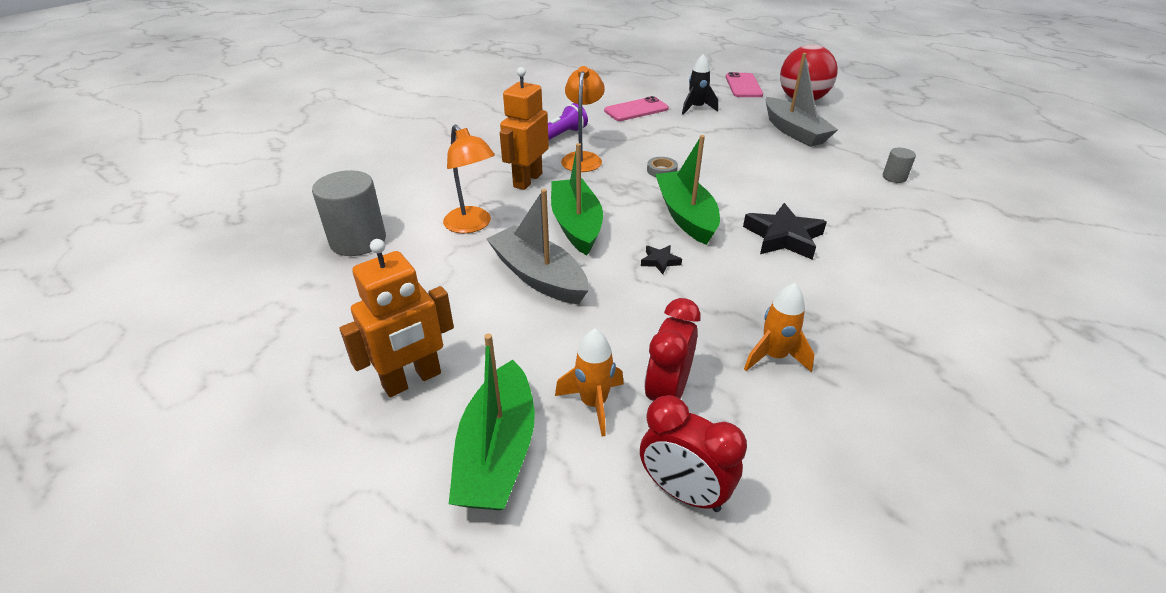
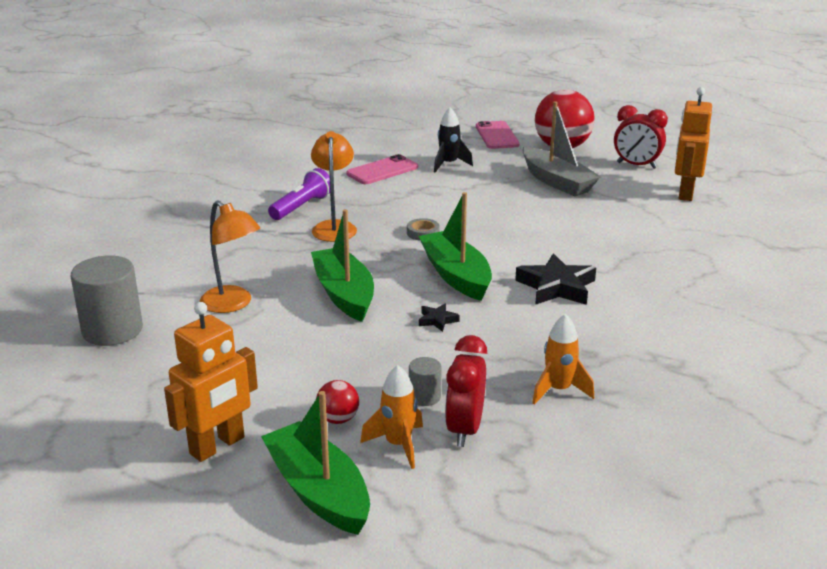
camera: 10 degrees left, 10 degrees down
(497, 452) = (318, 491): green boat -> green boat turned 150 degrees clockwise
(527, 180) = (279, 254): orange robot -> orange robot (685, 193)
(538, 276) = (317, 345): grey boat -> none
(539, 363) = (338, 419): none -> red ball
(683, 492) = (492, 500): red clock -> red clock (636, 165)
(894, 177) = (661, 220): grey cylinder -> grey cylinder (424, 397)

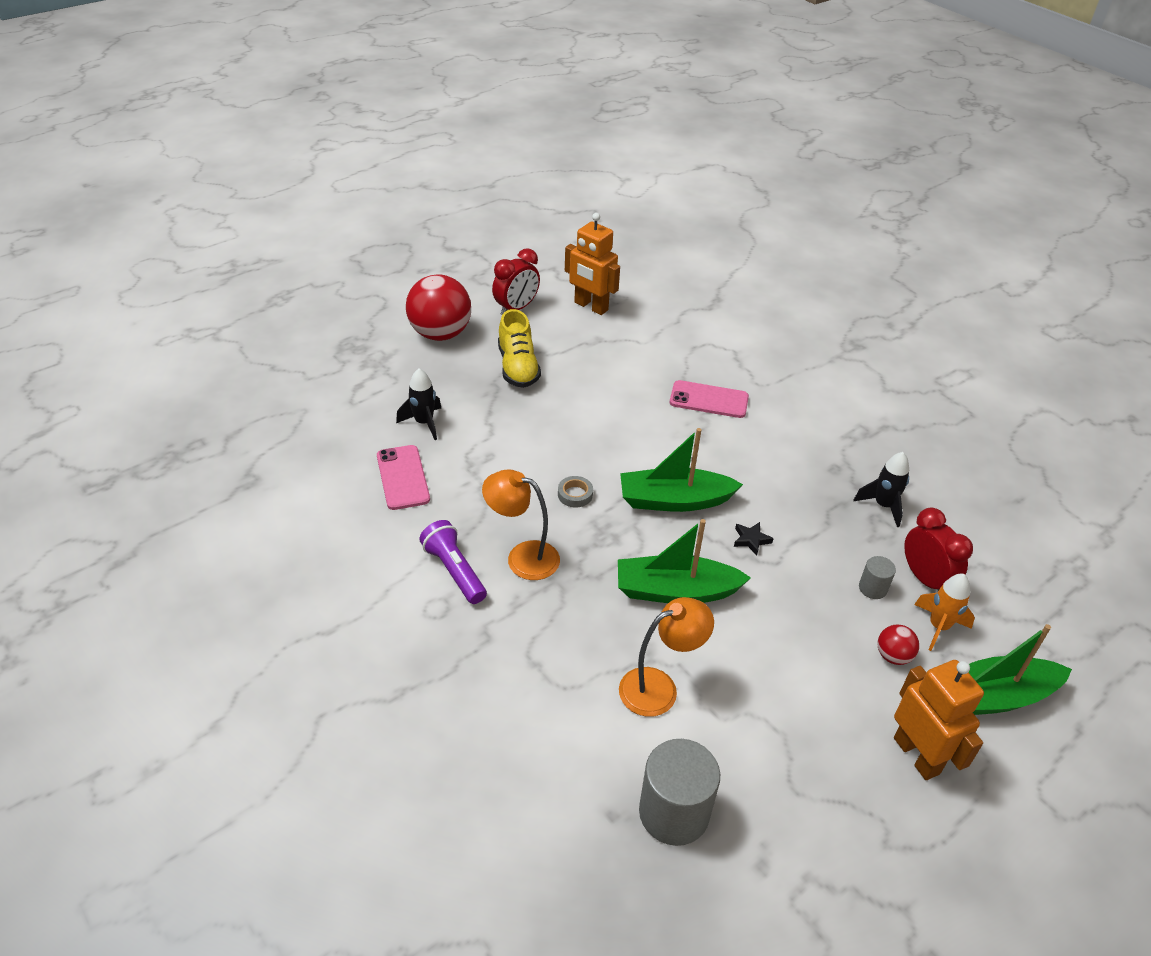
camera: 70 degrees left, 15 degrees up
(465, 429) = (925, 579): red clock -> red clock turned 150 degrees counterclockwise
(497, 136) = (376, 364): pink phone -> pink phone (709, 400)
(556, 287) = (723, 446): black star -> none
(557, 182) = (518, 367): grey boat -> yellow shoe
(558, 390) = (883, 506): orange rocket -> black rocket

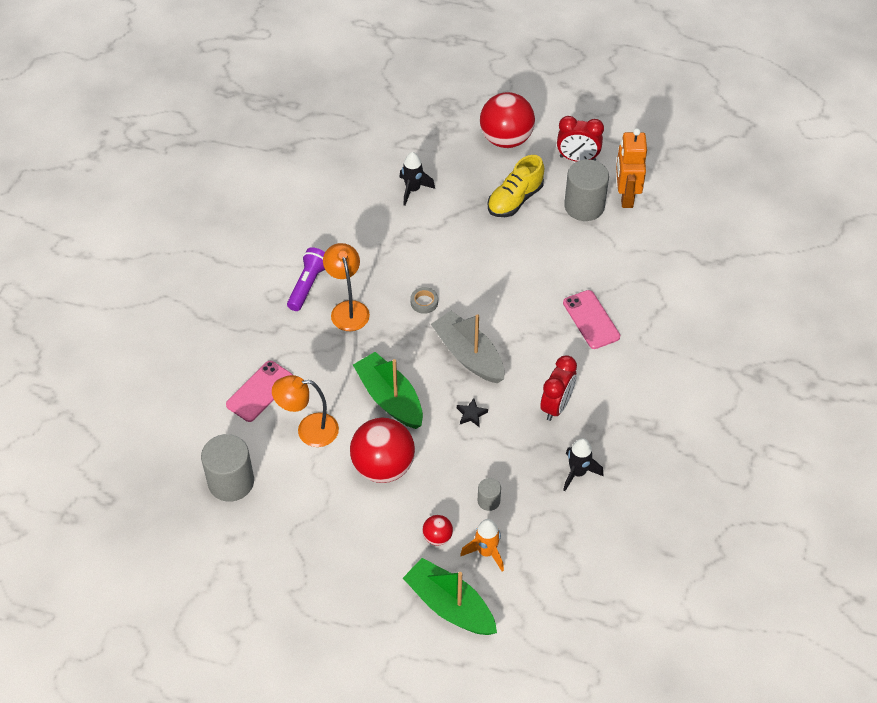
camera: 55 degrees right, 10 degrees up
(403, 477) = (357, 212): pink phone -> pink phone (260, 391)
(574, 334) = (584, 206): none -> grey cylinder
(659, 687) = (309, 430): orange lamp -> orange lamp turned 150 degrees clockwise
(674, 500) = (468, 355): green boat -> grey boat
(764, 648) = (383, 466): none -> red ball
(917, 755) = (367, 582): orange robot -> none
(925, 579) = (525, 527): red clock -> red clock (556, 406)

